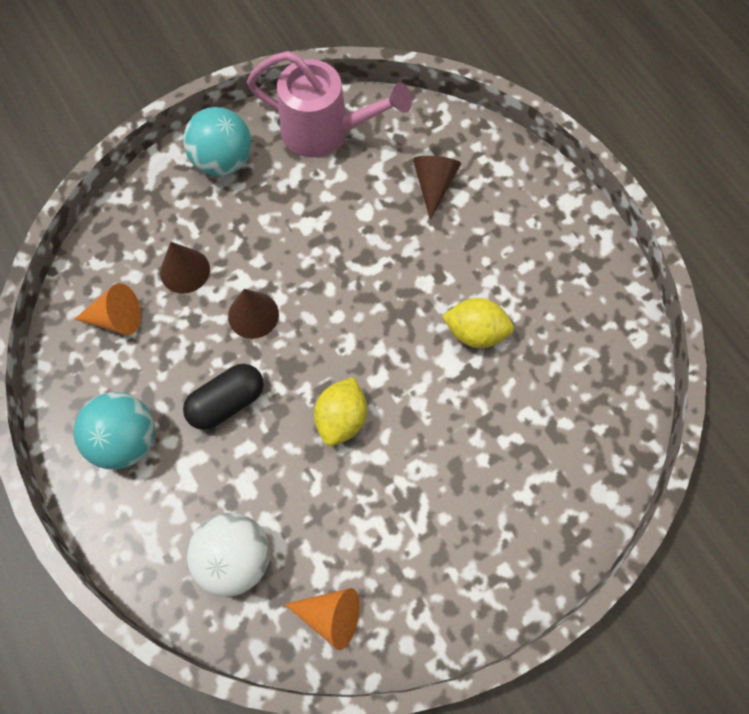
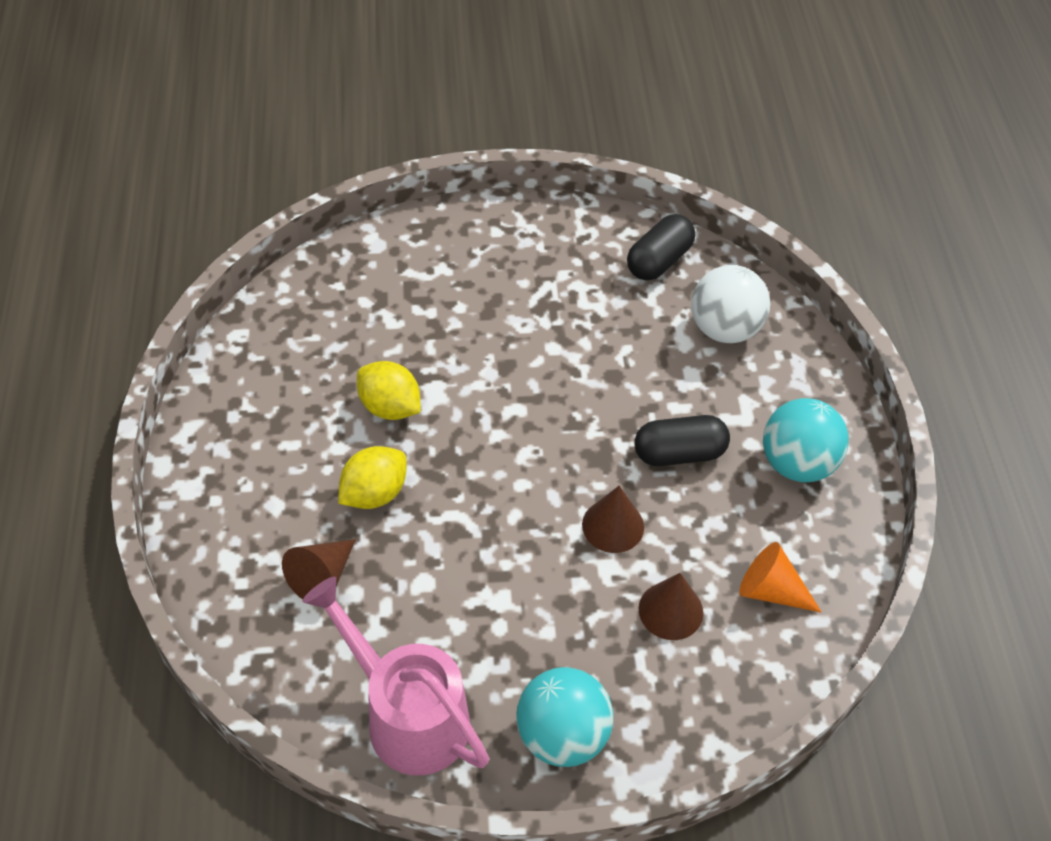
camera: 155 degrees left, 15 degrees down
(330, 615) = (659, 261): orange cone -> black capsule
(341, 418) = (571, 391): yellow lemon -> yellow lemon (374, 493)

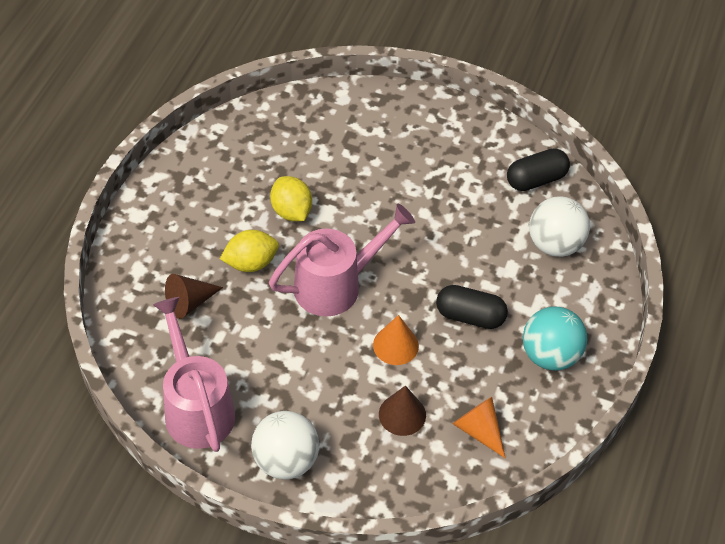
camera: 25 degrees right, 0 degrees up
(498, 478) = (337, 284): none -> pink watering can
(562, 735) = (286, 460): turquoise ball -> white ball
(613, 525) = (395, 345): brown cone -> orange cone

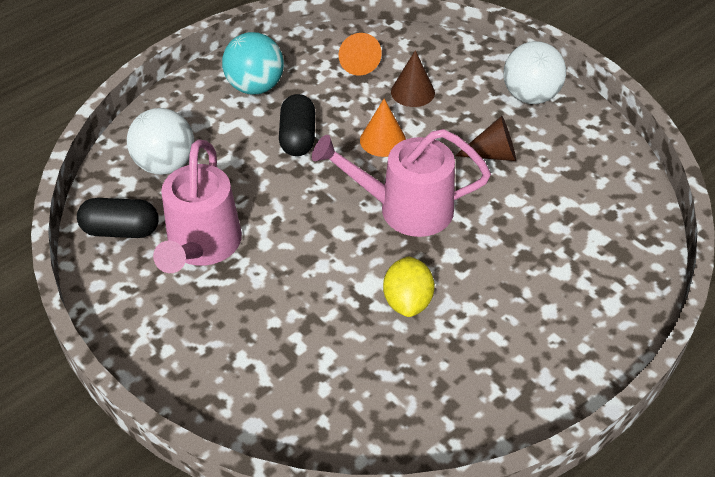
camera: 150 degrees left, 5 degrees down
(189, 302) = (566, 248): brown cone -> brown cone (493, 154)
(196, 406) = (594, 159): pink watering can -> pink watering can (202, 247)
(251, 263) = (482, 263): yellow lemon -> none
(470, 316) = (298, 137): black capsule -> black capsule turned 45 degrees clockwise

